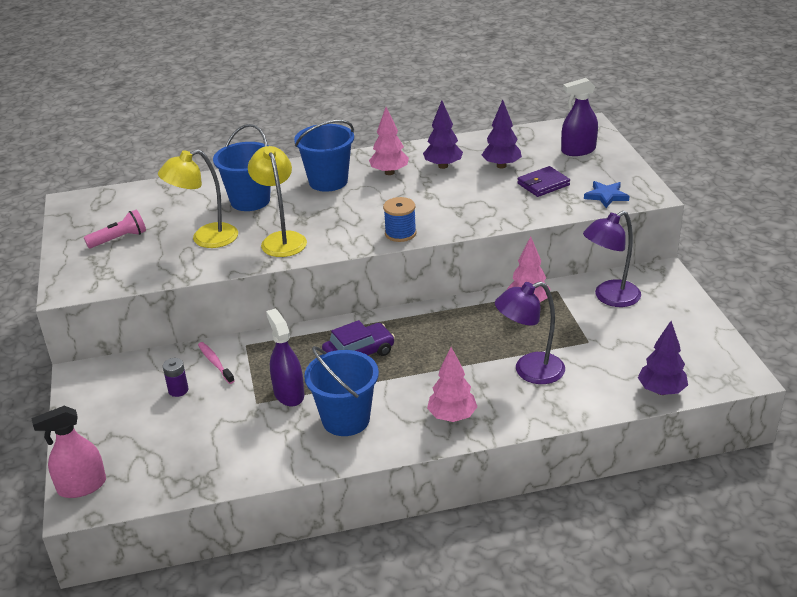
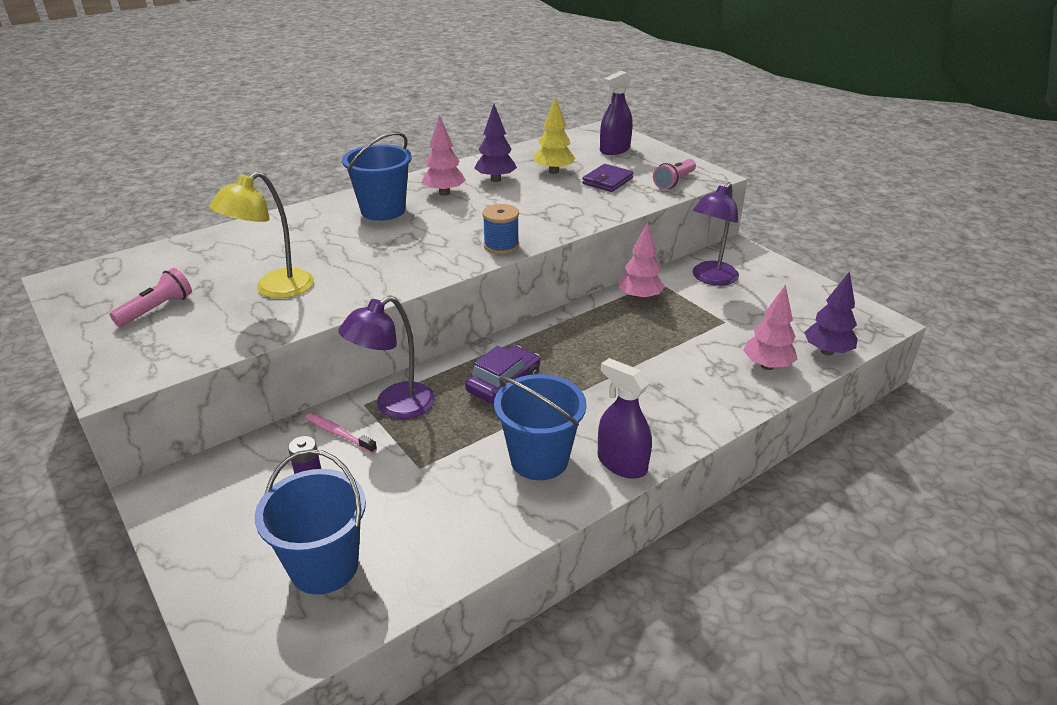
camera: 25 degrees left, 0 degrees up
(82, 486) = (241, 644): pink spray bottle -> none
(250, 201) = (304, 242): blue bucket -> blue bucket (324, 566)
(281, 239) = (370, 274): yellow lamp -> none
(289, 394) = (452, 447): purple spray bottle -> purple spray bottle (622, 463)
(452, 417) = (652, 426): pink tree -> pink tree (767, 366)
(501, 166) = (554, 171): purple tree -> yellow tree
(529, 371) = (693, 361): purple lamp -> purple lamp (394, 406)
(606, 196) = (674, 182): blue star -> pink flashlight

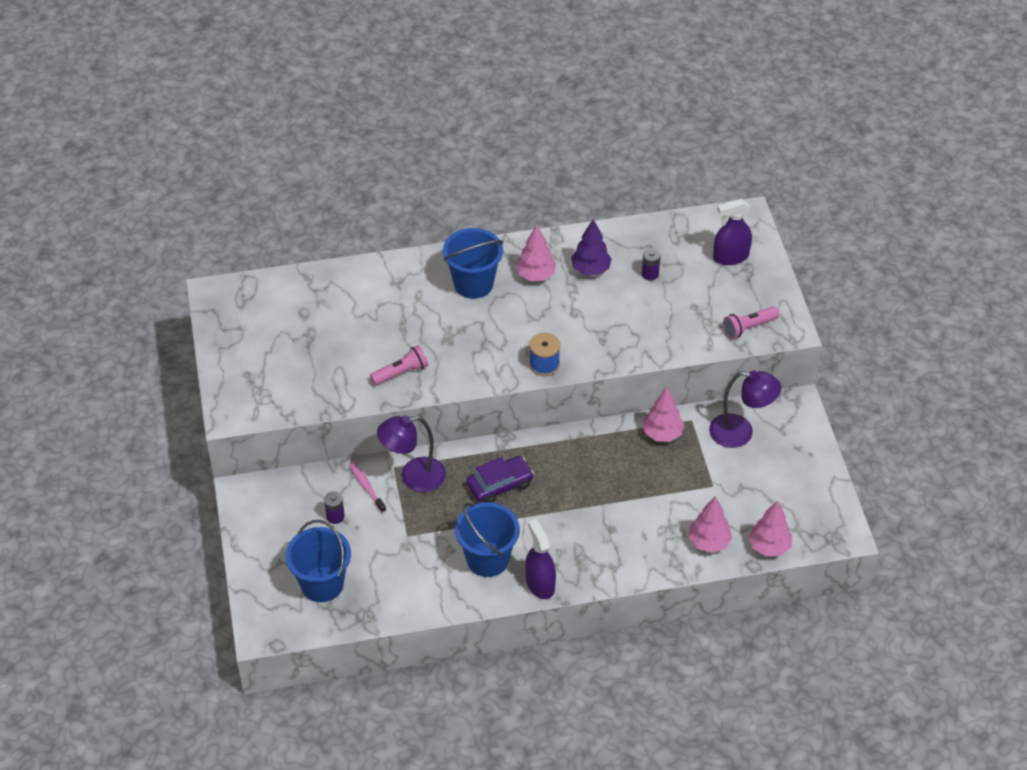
camera: 25 degrees right, 15 degrees up
(157, 309) = (271, 351): pink flashlight -> pink flashlight (401, 373)
(274, 289) = (355, 357): yellow lamp -> none
(554, 171) = (650, 274): yellow tree -> purple battery
(607, 181) = (689, 305): purple wallet -> none
(710, 278) = (740, 433): purple lamp -> purple lamp turned 135 degrees counterclockwise
(827, 351) = (769, 547): purple tree -> pink tree

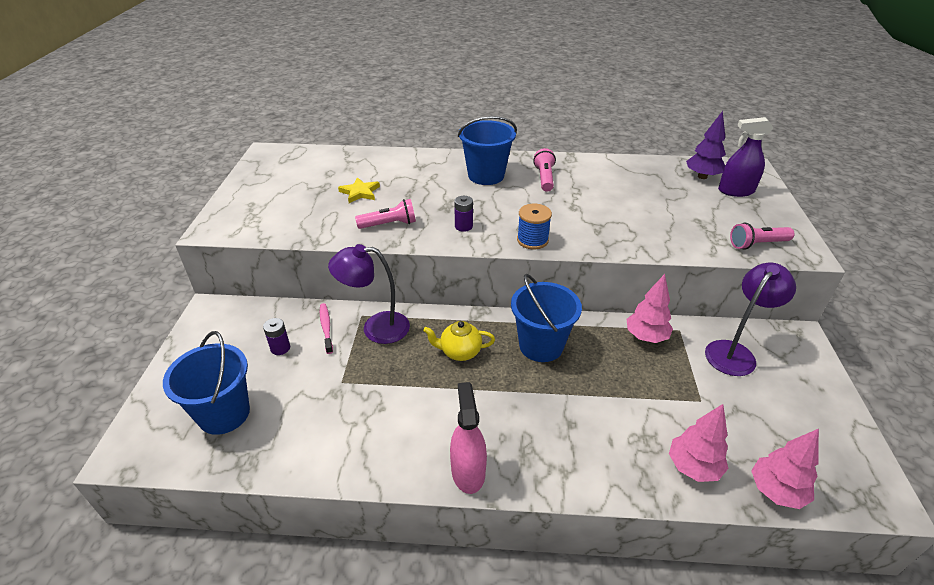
camera: 15 degrees right, 10 degrees down
(351, 335) = (360, 192): none -> yellow star
(487, 559) = (417, 427): blue bucket -> blue bucket (541, 345)
(500, 485) = (459, 352): purple car -> yellow teapot
(535, 275) = (544, 178): pink tree -> pink flashlight
(540, 584) = (468, 471): purple spray bottle -> pink spray bottle
(590, 269) = (597, 181): purple tree -> purple tree (702, 176)
(650, 274) = (654, 191): purple battery -> purple battery (463, 226)
(740, 433) = (735, 352): purple lamp -> purple lamp turned 75 degrees counterclockwise

